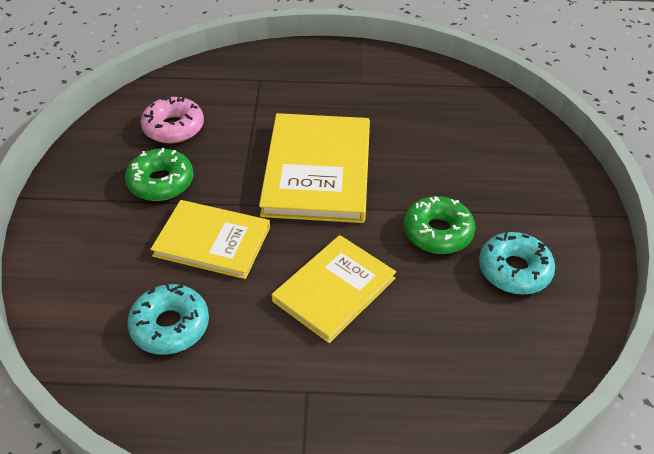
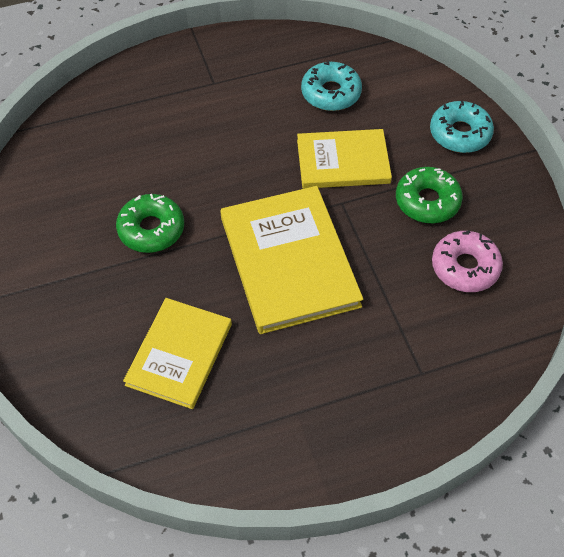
camera: 160 degrees right, 10 degrees up
(334, 289) = (223, 153): yellow book -> yellow book (179, 354)
(514, 270) = (77, 213): turquoise donut -> turquoise donut (460, 133)

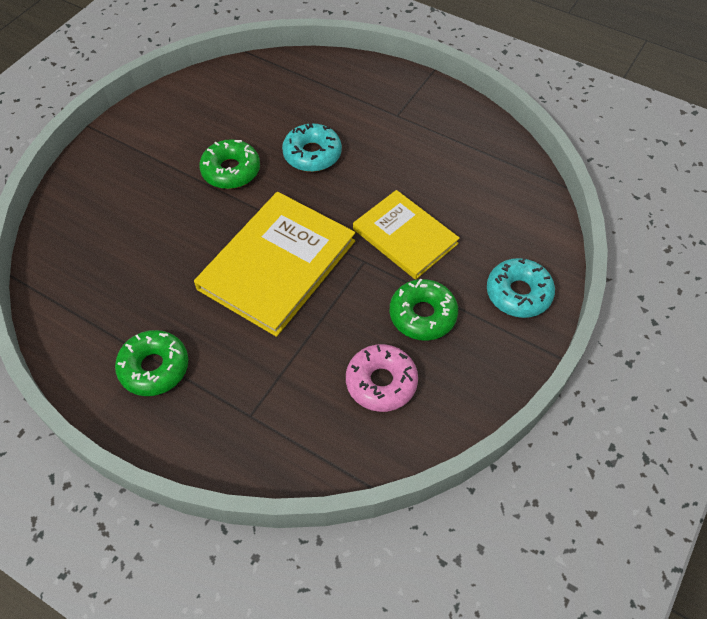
camera: 50 degrees right, 0 degrees up
(179, 354) = (140, 255): yellow book -> none
(314, 415) = (154, 368): none -> green donut
(331, 93) = (465, 186): turquoise donut -> turquoise donut (312, 154)

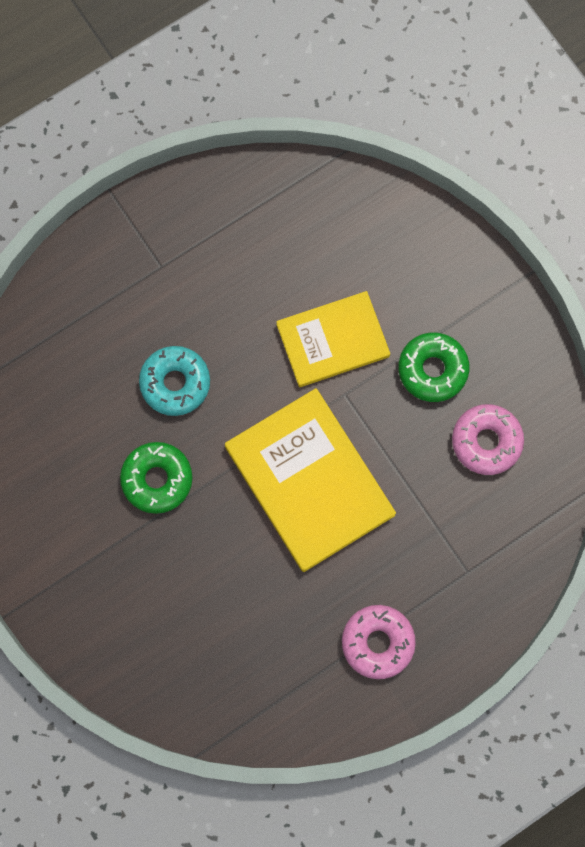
camera: 65 degrees left, 20 degrees up
(154, 368) = (377, 642): green donut -> pink donut
(518, 293) = (449, 270): turquoise donut -> none

